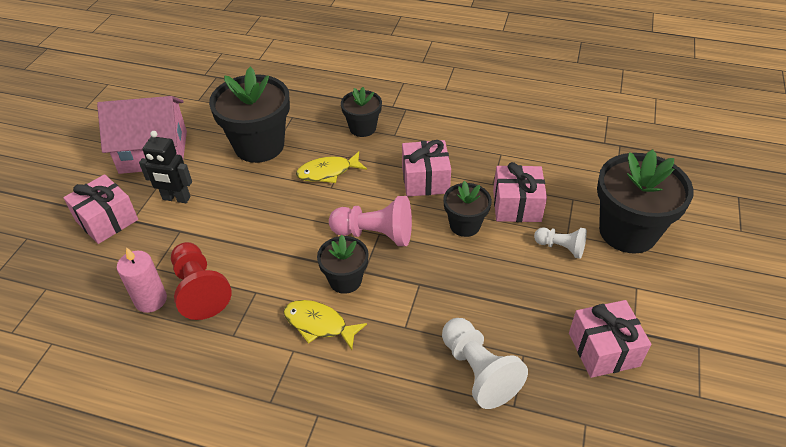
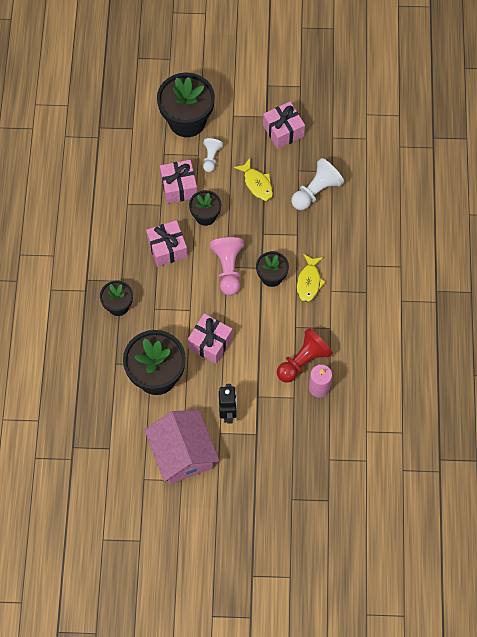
camera: 105 degrees left, 20 degrees up
(107, 220) = (261, 451): pink gift -> pink gift (210, 343)
(328, 172) = (175, 316): yellow fish -> yellow fish (257, 184)

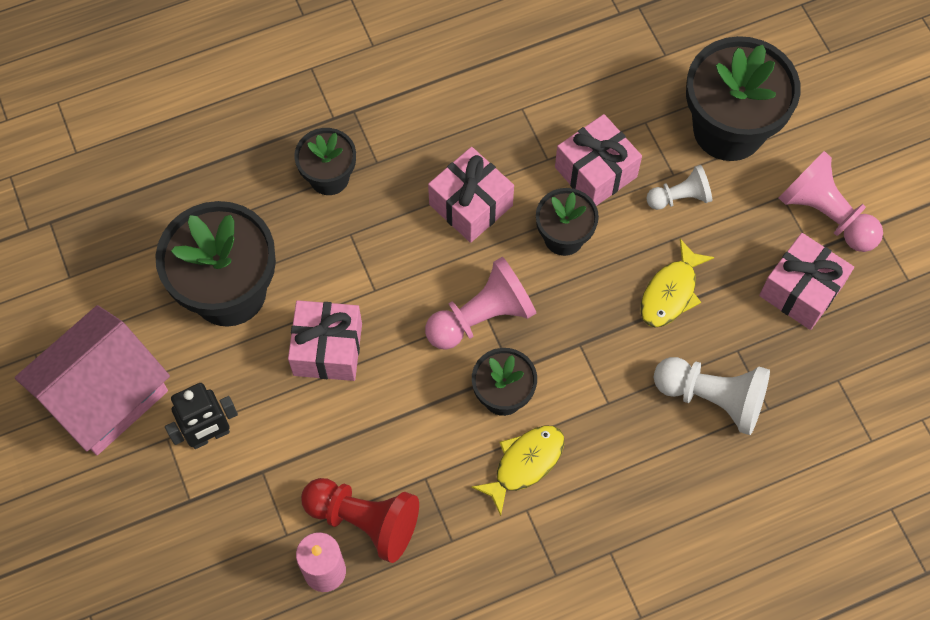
camera: 65 degrees right, 0 degrees up
(251, 102) = (825, 214): none -> pink pawn
(309, 282) = (524, 464): yellow fish -> yellow fish turned 150 degrees clockwise

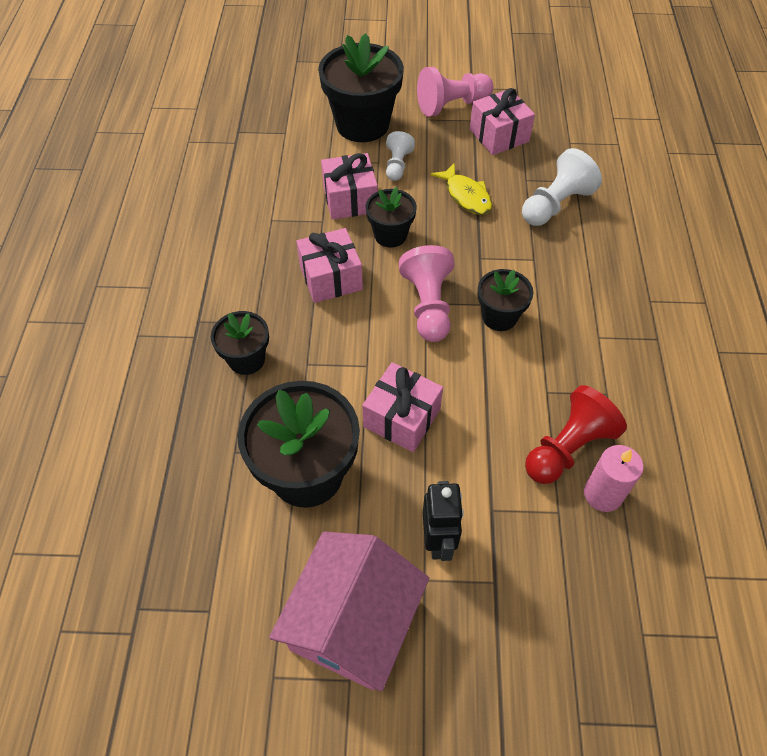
camera: 65 degrees left, 10 degrees down
(104, 395) = (352, 622): pink house -> pink house turned 45 degrees clockwise
(524, 464) = (561, 324): yellow fish -> none

